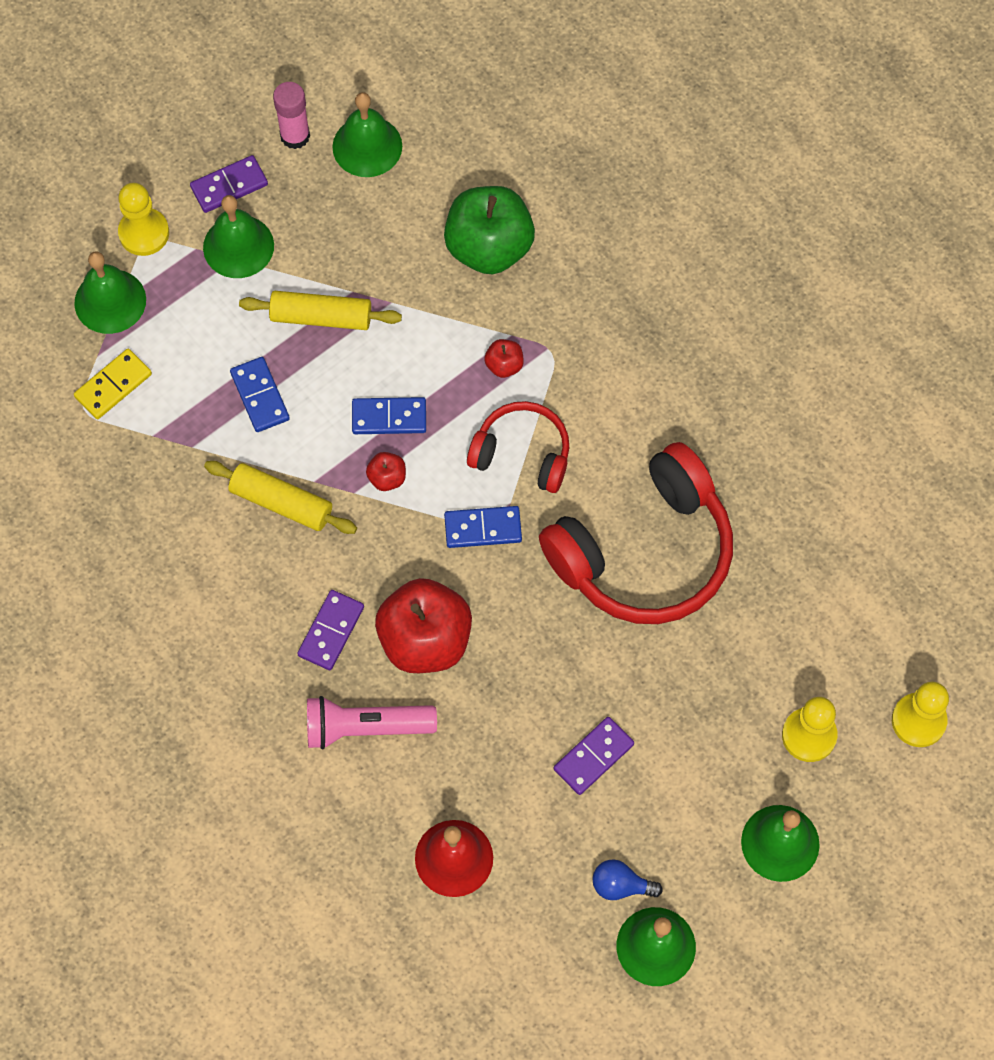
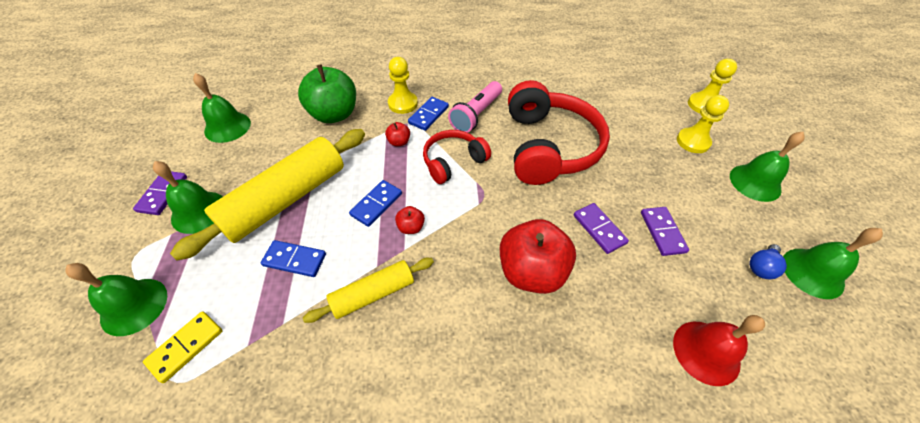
camera: 55 degrees left, 15 degrees down
(113, 385) = (186, 347): yellow domino -> yellow domino turned 45 degrees clockwise
(144, 233) = (124, 255): yellow pawn -> yellow pawn (403, 103)
(295, 136) = (181, 150): pink glue stick -> none
(321, 317) = (286, 199): yellow rolling pin -> yellow rolling pin, size x1.82
(331, 631) = (486, 323): purple domino -> purple domino (599, 229)
(366, 727) = (573, 347): pink flashlight -> pink flashlight (476, 115)
(483, 528) = (481, 201): blue domino -> blue domino (428, 115)

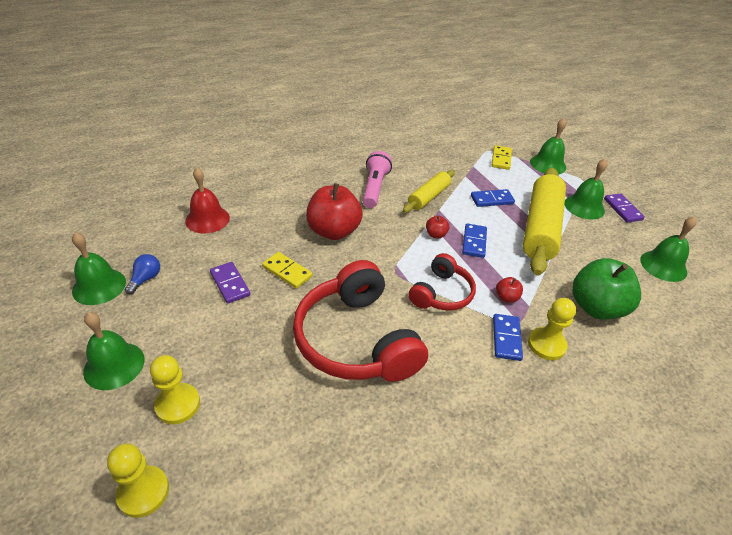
camera: 155 degrees right, 10 degrees down
(476, 115) = (456, 357): pink flashlight -> pink flashlight (374, 188)
(599, 229) = (287, 271): purple domino -> yellow domino

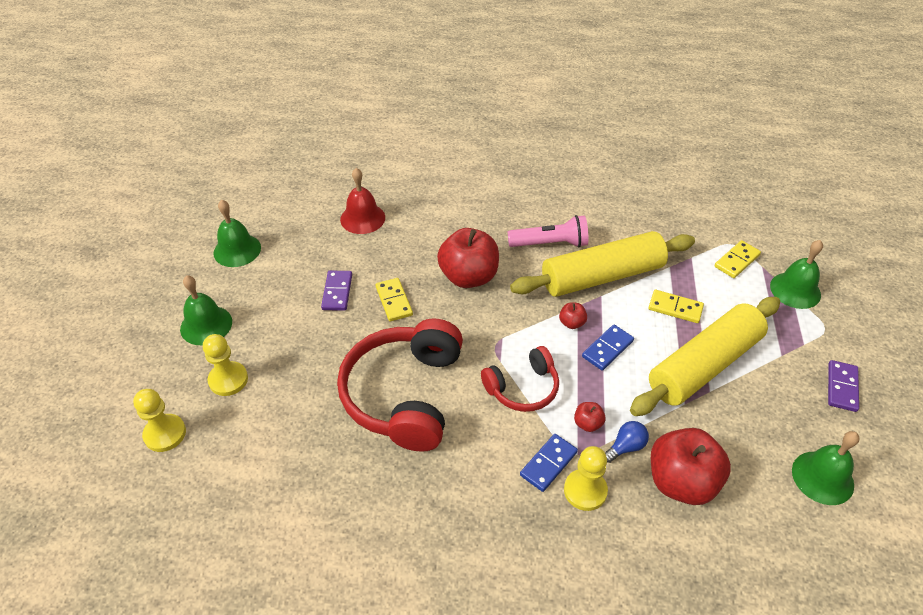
camera: 35 degrees right, 5 degrees up
(146, 279) = (275, 258): blue light bulb -> blue light bulb (625, 447)
(374, 188) = (550, 243): pink flashlight -> pink flashlight turned 45 degrees clockwise
(428, 197) = (602, 276): yellow rolling pin -> yellow rolling pin, size x1.82
(492, 200) = (675, 308): blue domino -> yellow domino
(584, 207) = (789, 363): green bell -> none
(596, 307) = (681, 482): green apple -> red apple

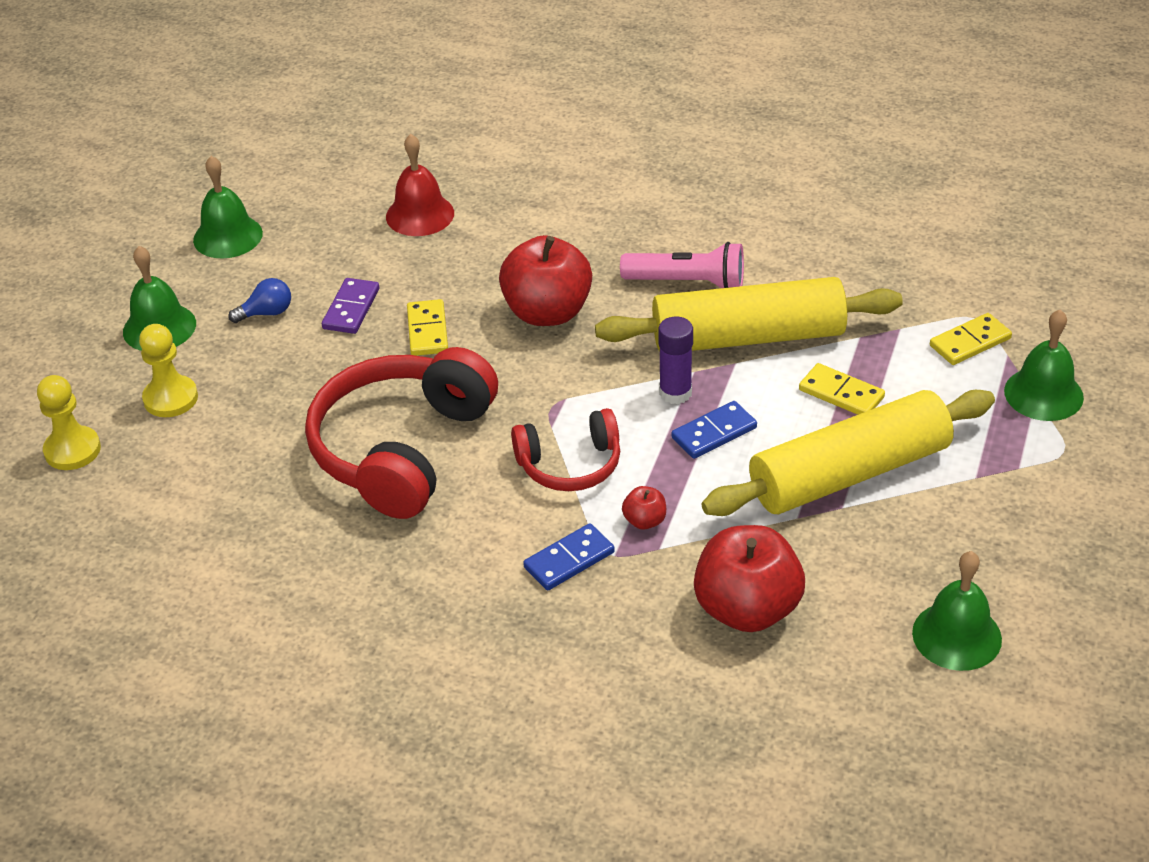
camera: 15 degrees right, 5 degrees down
(571, 323) = (675, 393): red apple -> purple glue stick
(585, 491) = (607, 598): yellow pawn -> none
(625, 447) = (686, 556): blue light bulb -> blue light bulb (266, 313)
(842, 387) = (1048, 531): purple domino -> none

